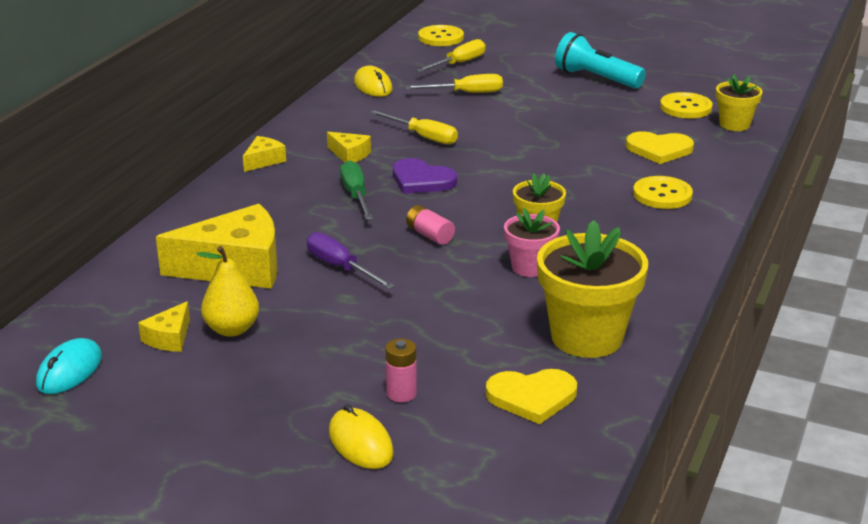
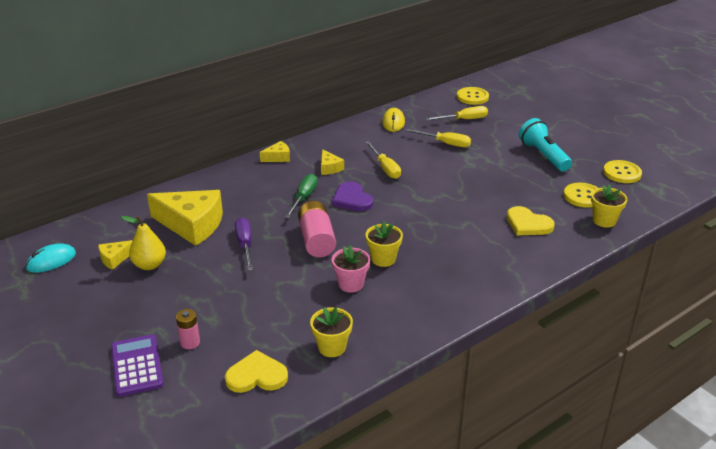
camera: 30 degrees right, 5 degrees up
(360, 443) = (137, 366): yellow mouse -> purple calculator
(429, 235) = (316, 240): pink battery -> pink battery, size x1.79
(532, 397) = (256, 376): yellow heart -> yellow heart turned 150 degrees clockwise
(586, 337) = (332, 347): yellow flower pot -> yellow flower pot, size x0.56
(662, 195) = (492, 260): yellow button -> yellow button (622, 173)

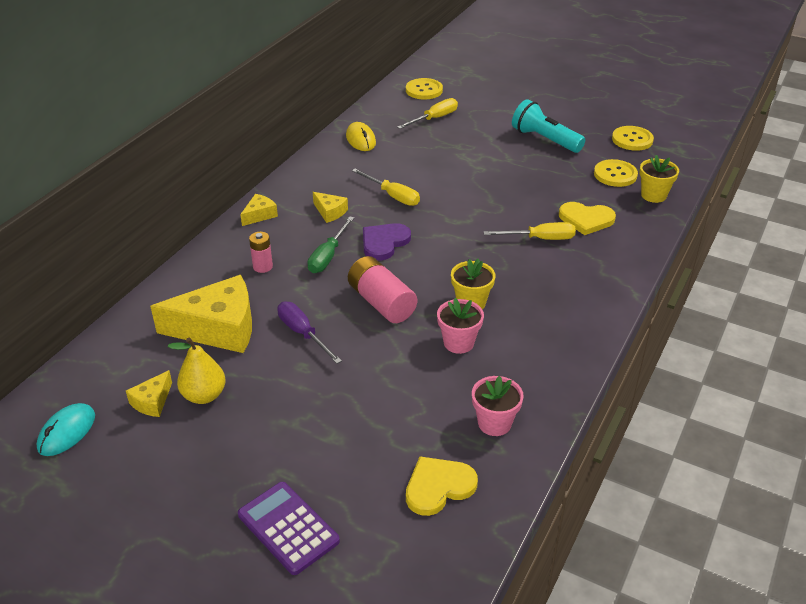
camera: 25 degrees left, 5 degrees up
(190, 342) = (330, 475): pink battery -> pink battery (263, 267)
(304, 198) = (328, 256): green screwdriver -> green screwdriver turned 150 degrees counterclockwise
(332, 347) = (494, 423): yellow flower pot -> pink flower pot
(352, 199) = (384, 242): purple heart -> purple heart turned 90 degrees clockwise
(445, 143) = (435, 151): yellow screwdriver -> yellow screwdriver (540, 239)

